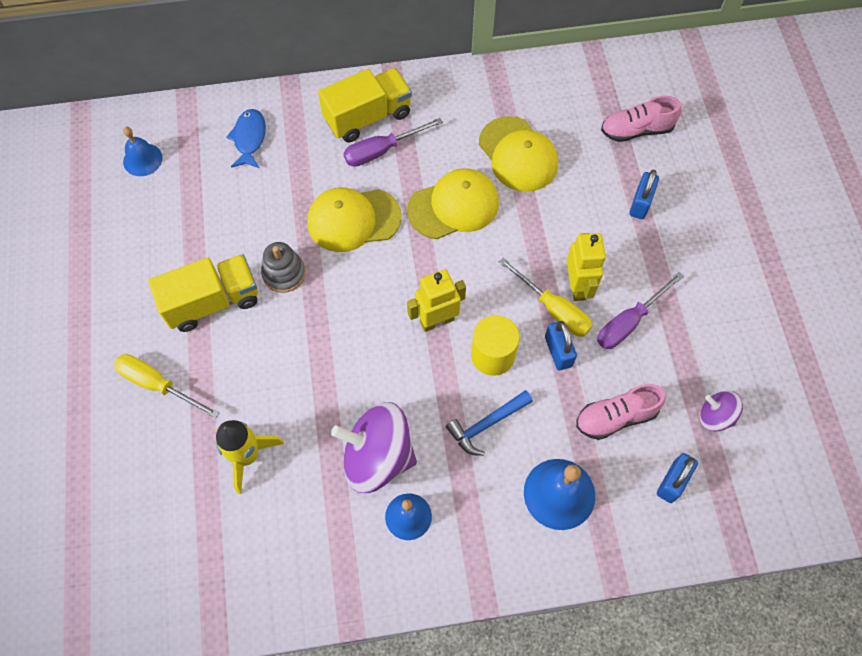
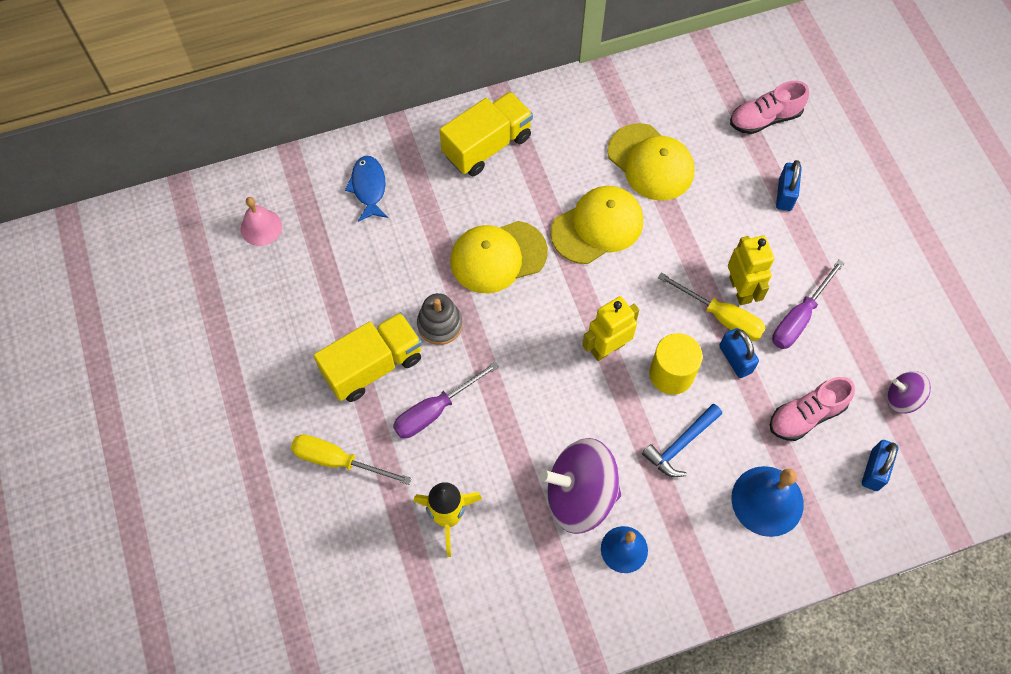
camera: 10 degrees left, 0 degrees up
(142, 159) = (261, 227): blue bell -> pink bell
(382, 151) = (510, 179): purple screwdriver -> purple screwdriver (434, 410)

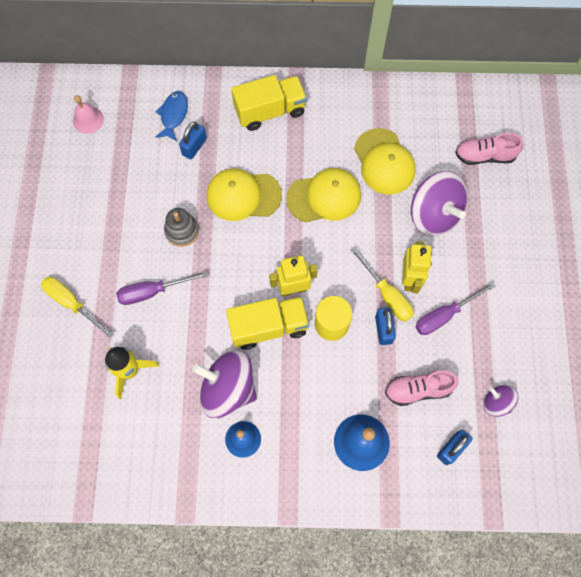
camera: 20 degrees right, 5 degrees up
(373, 366) = (123, 245): yellow truck -> yellow truck (268, 327)
(680, 445) = (316, 378): blue hammer -> none
(736, 205) = (434, 215): none -> purple spinning top
(785, 194) = (474, 218): blue padlock -> blue padlock (194, 147)

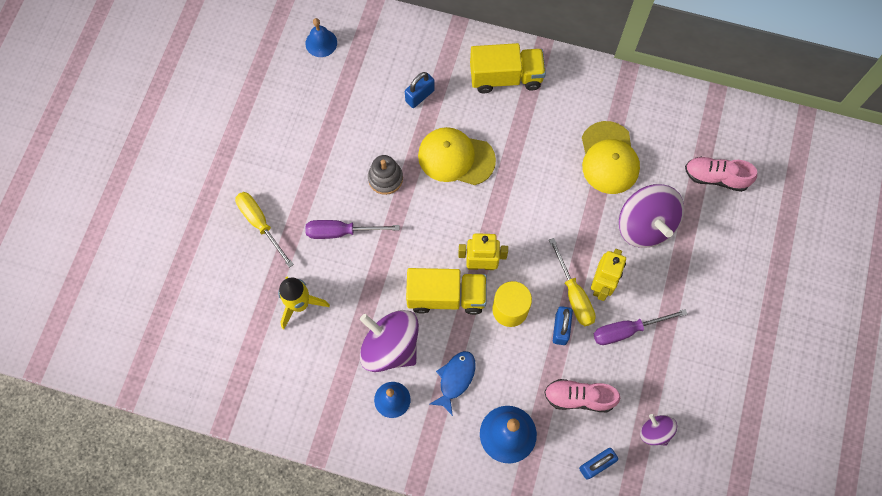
camera: 15 degrees right, 0 degrees up
(88, 120) = (321, 43): pink bell -> blue bell
(173, 115) = (407, 58): blue fish -> blue fish (455, 379)
(324, 197) = (537, 179): yellow cap -> none

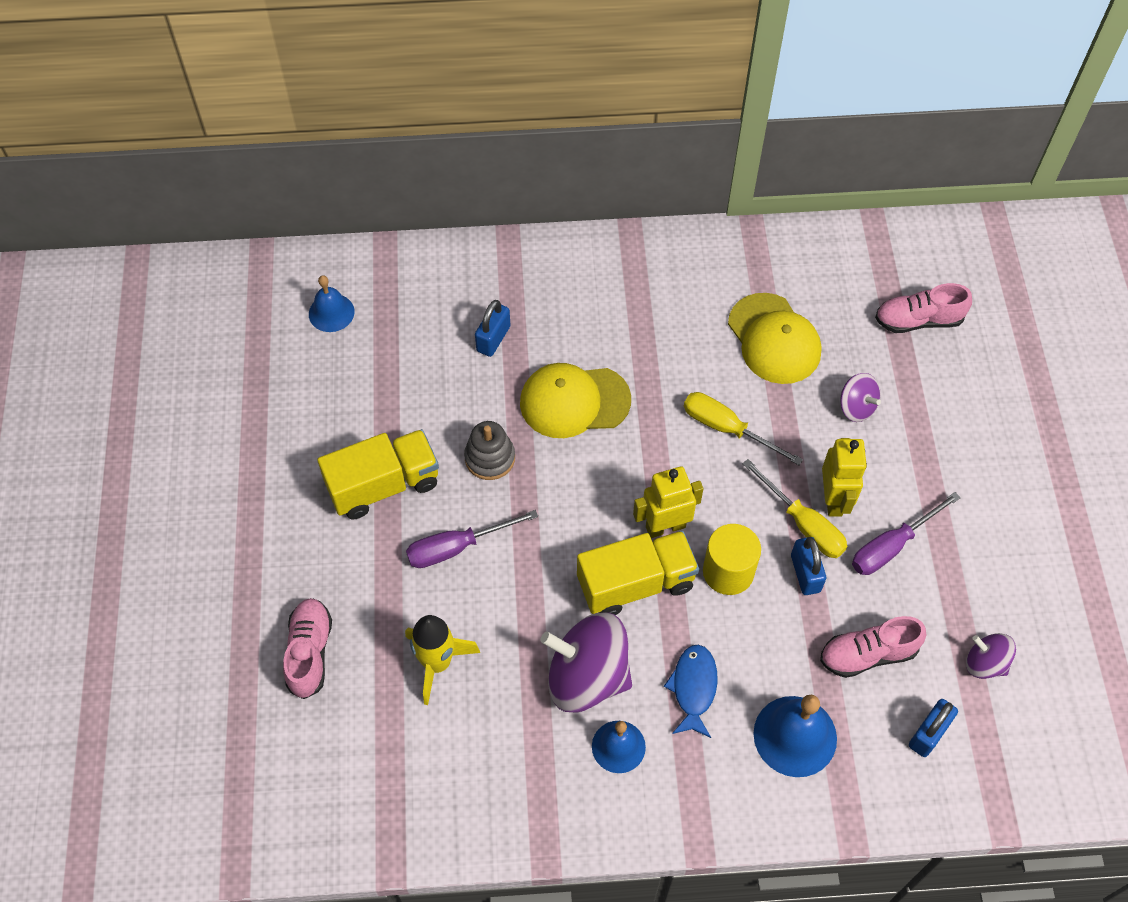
camera: 20 degrees left, 10 degrees down
(224, 269) = (310, 652): none -> pink shoe
(260, 224) = (338, 574): yellow screwdriver -> yellow screwdriver (727, 428)
(506, 77) = (598, 281): yellow truck -> yellow truck (383, 485)
(645, 225) = (856, 407): purple spinning top -> purple spinning top, size x0.52

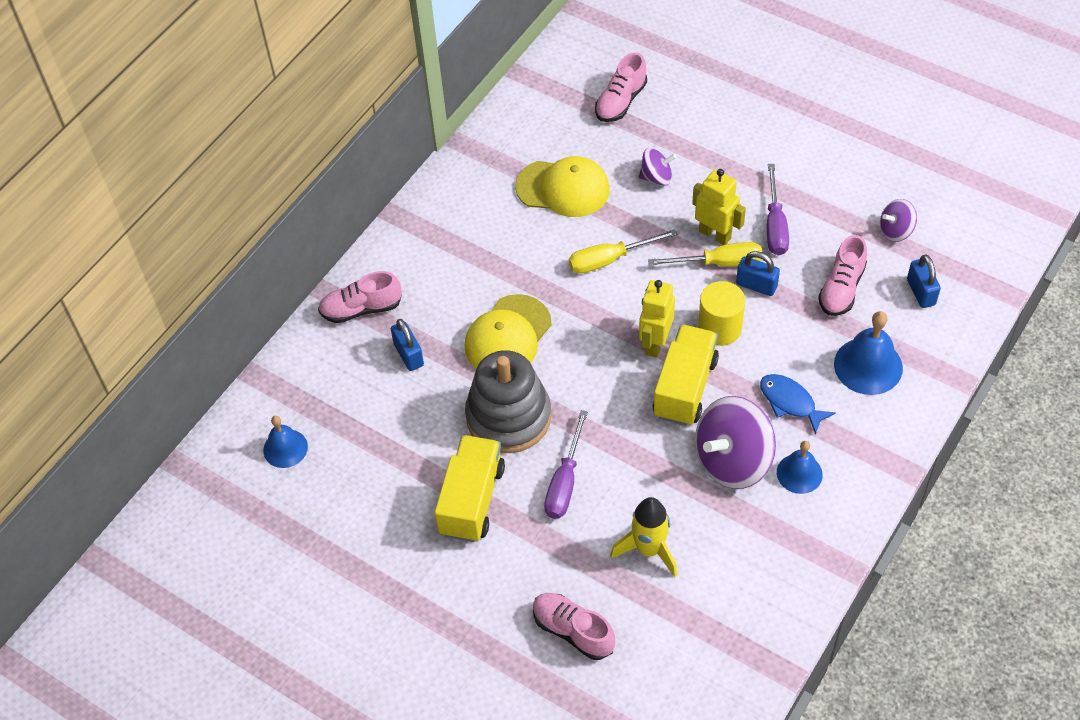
camera: 50 degrees left, 5 degrees down
(490, 458) = (508, 417): grey stacking toy -> grey stacking toy, size x1.85
(511, 272) = (361, 309): none -> pink shoe

